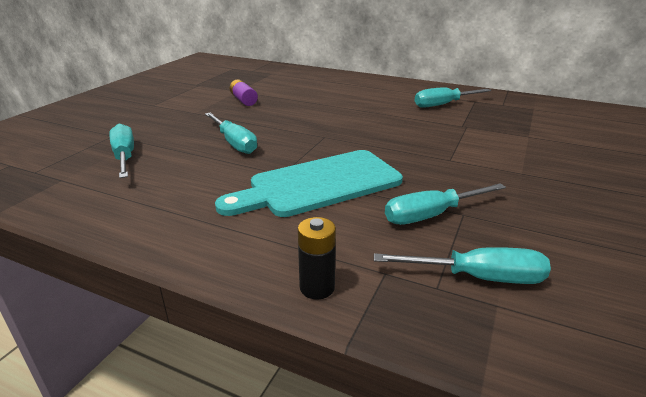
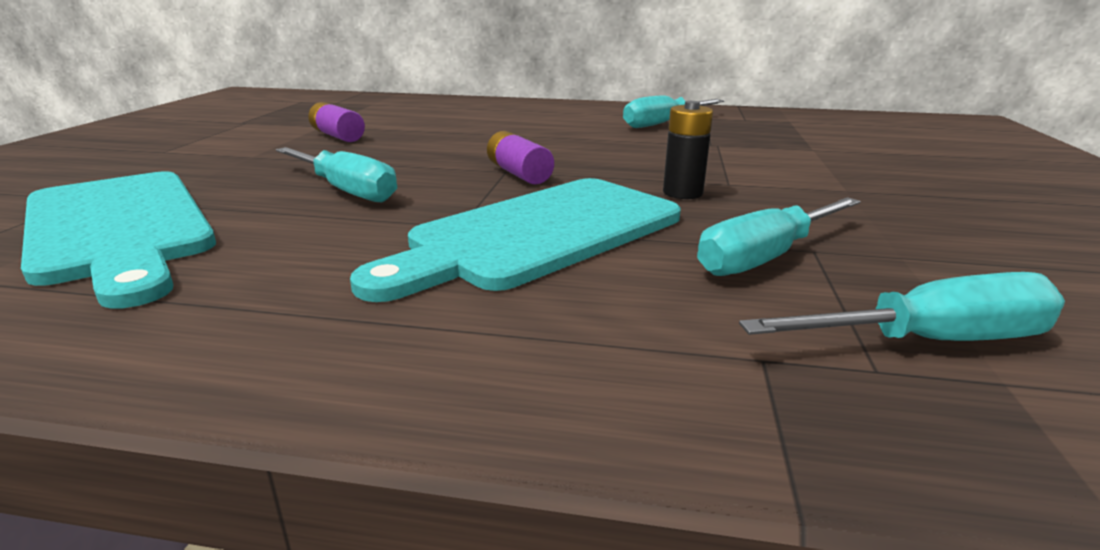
camera: 15 degrees left, 5 degrees down
(124, 157) = (118, 228): turquoise screwdriver -> turquoise cutting board
(317, 287) = (651, 408): black battery -> black battery (682, 193)
(330, 140) = (519, 174): none -> purple battery

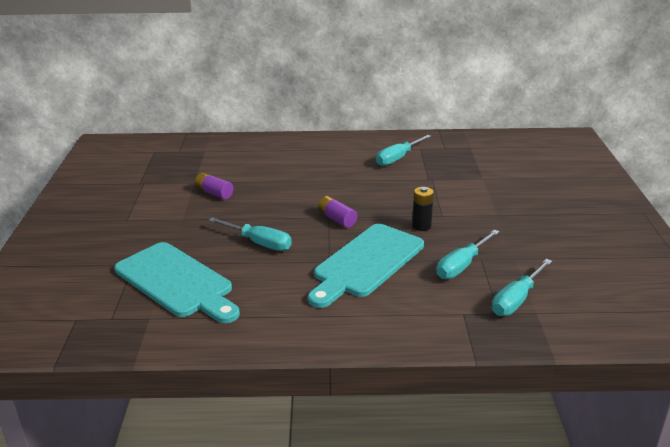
camera: 10 degrees left, 5 degrees up
(929, 341) = (516, 300): turquoise screwdriver -> turquoise screwdriver turned 150 degrees clockwise

